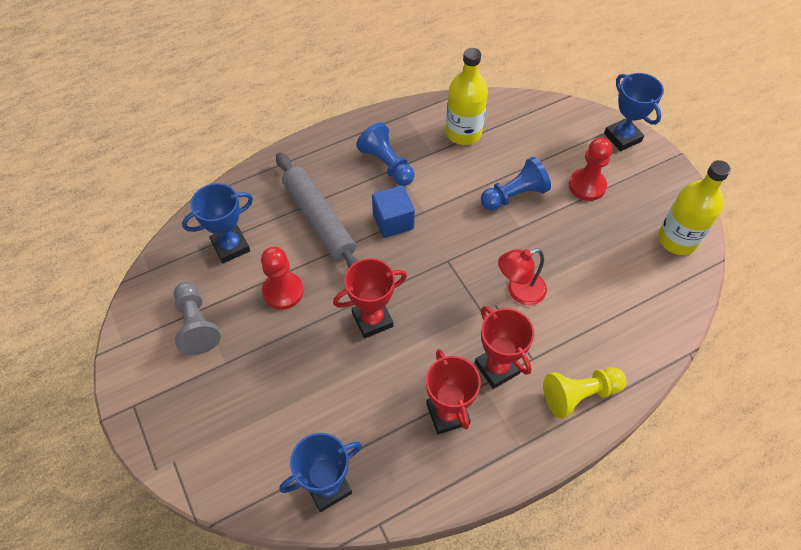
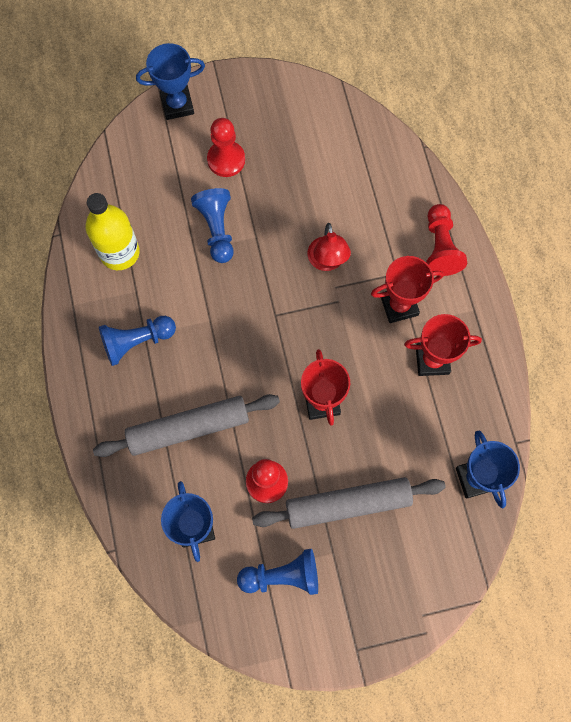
camera: 75 degrees left, 15 degrees up
(196, 325) = (282, 576): grey pawn -> blue pawn
(274, 366) = (348, 504): none -> grey rolling pin
(393, 221) = (213, 354): blue cube -> none
(579, 395) = (440, 247): yellow pawn -> red pawn
(677, 240) = (310, 108): yellow bottle -> none

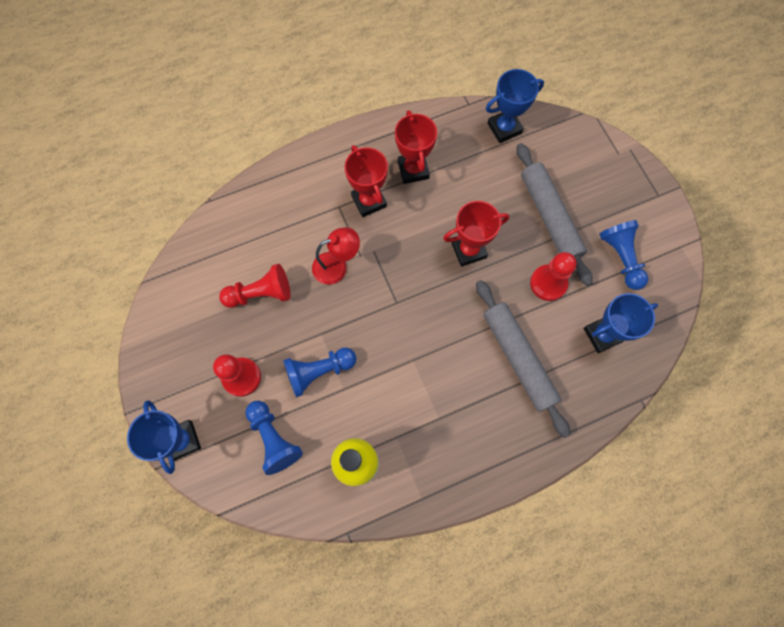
camera: 100 degrees left, 0 degrees up
(136, 342) = (447, 424): blue pawn -> blue pawn (274, 438)
(440, 247) = (308, 175): red pawn -> red pawn (261, 293)

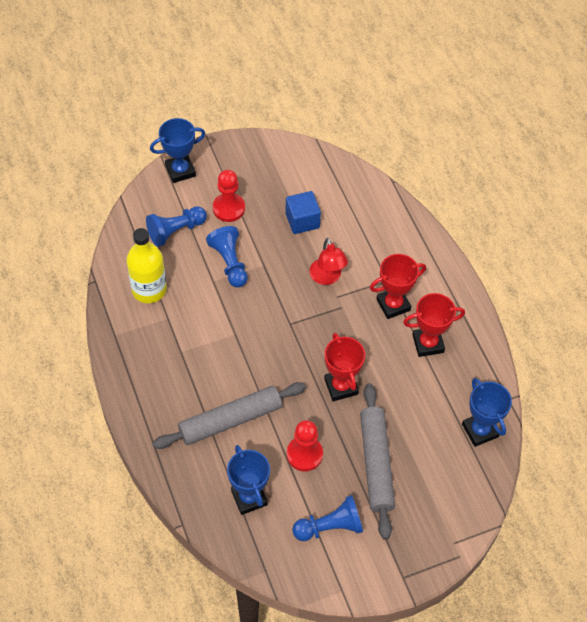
camera: 90 degrees right, 15 degrees down
(261, 293) = (302, 221): red pawn -> blue cube
(550, 217) = (376, 464): grey rolling pin -> grey rolling pin turned 75 degrees counterclockwise

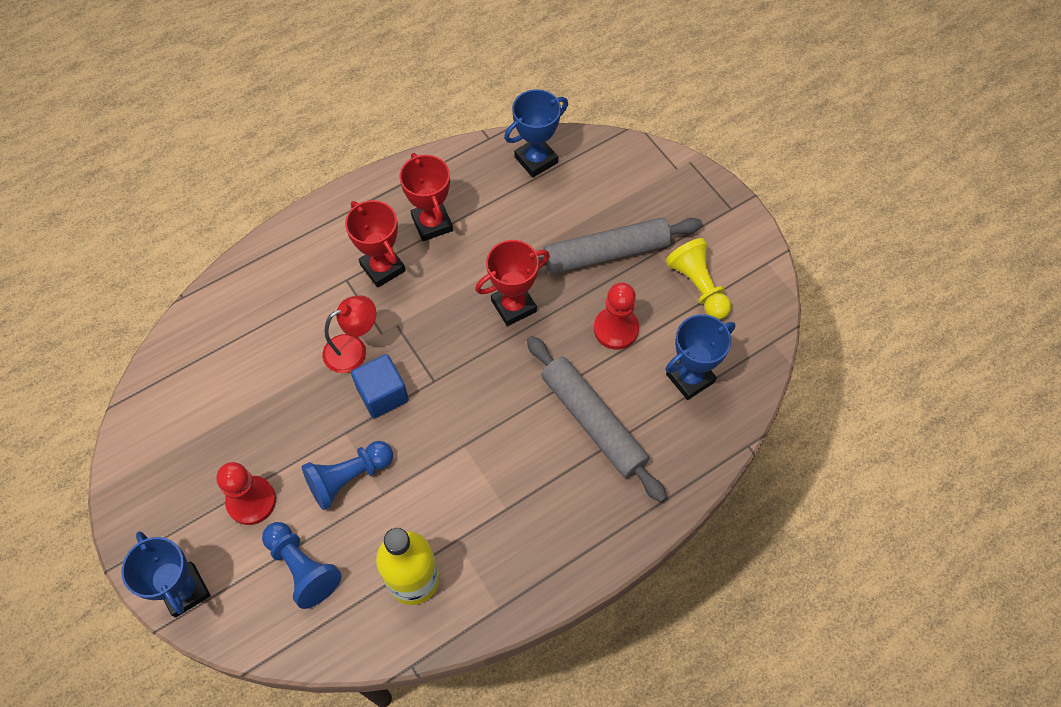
camera: 100 degrees left, 5 degrees up
(302, 221) = (262, 397): blue cube -> blue cube (382, 394)
(330, 527) = (698, 286): blue pawn -> yellow pawn

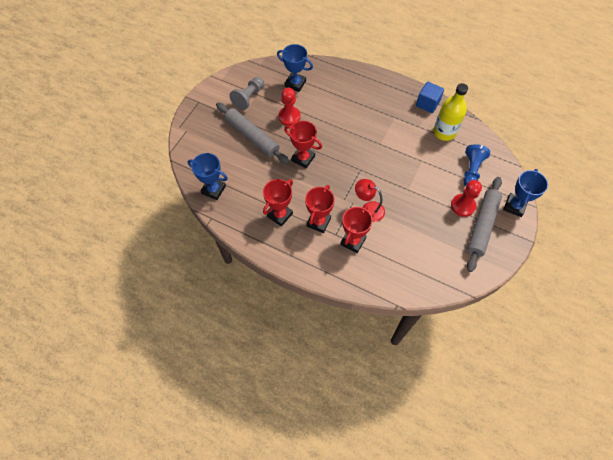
camera: 120 degrees left, 0 degrees up
(317, 296) = (353, 241): none -> red trophy
(348, 478) = (425, 176): blue pawn -> none
(382, 394) = (380, 185): blue cube -> blue cube (427, 103)
(593, 422) = (337, 106): grey rolling pin -> grey rolling pin (482, 226)
(698, 286) = (248, 98): yellow pawn -> grey pawn

